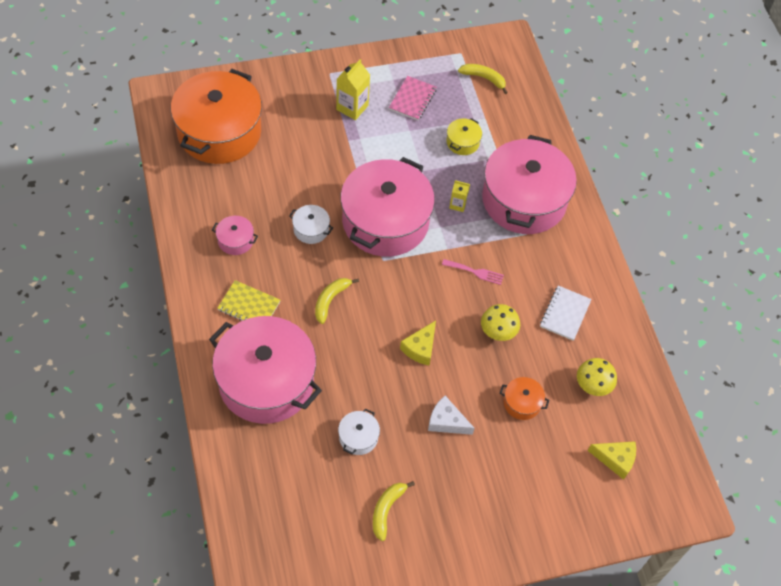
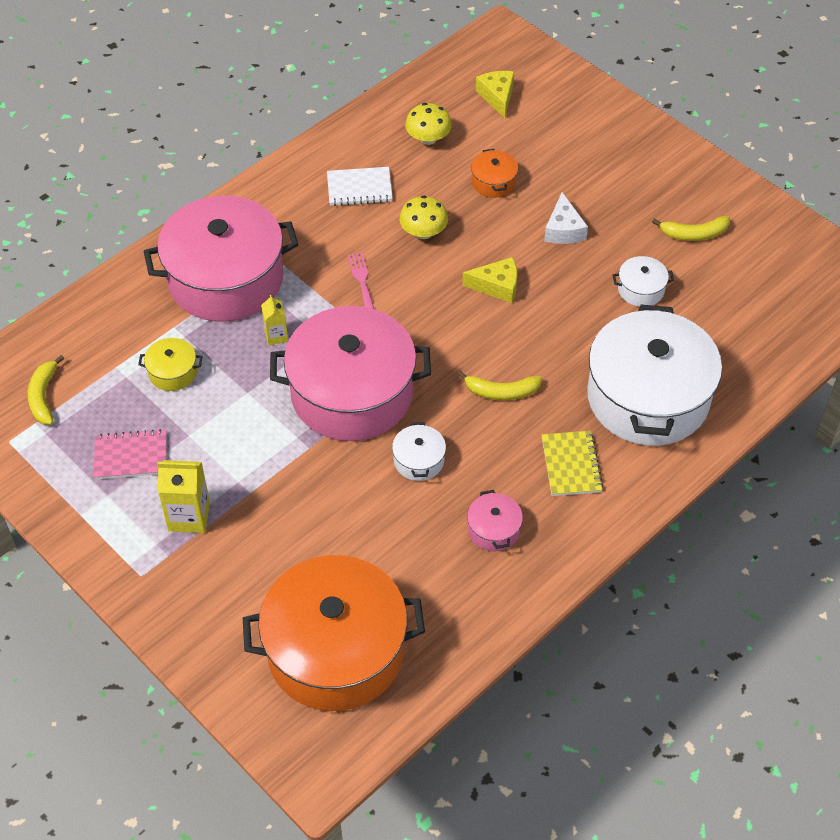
camera: 115 degrees left, 5 degrees down
(266, 381) = (648, 397): pink pot -> white pot

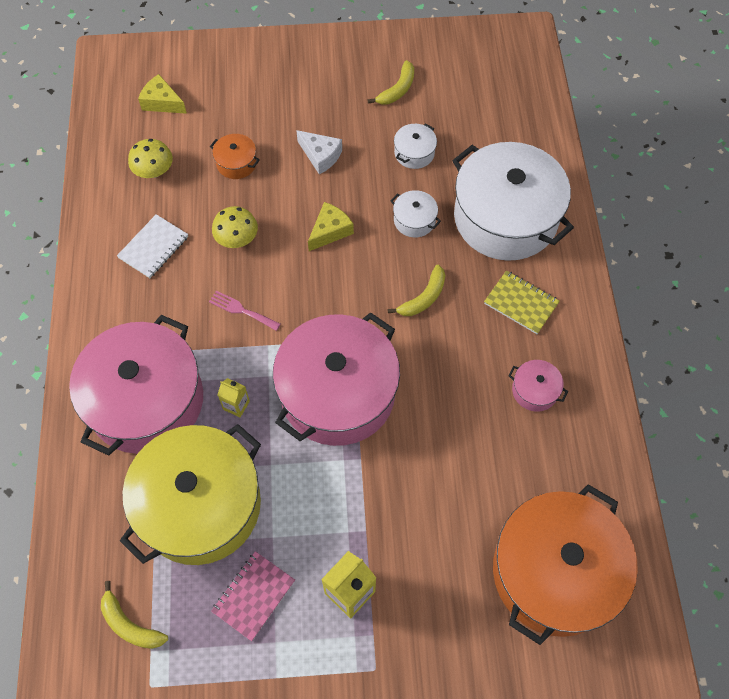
camera: 50 degrees left, 10 degrees up
(173, 372) = (200, 505): yellow pot -> yellow pot, size x2.48
(419, 460) = (436, 394): white pot -> white pot (414, 220)

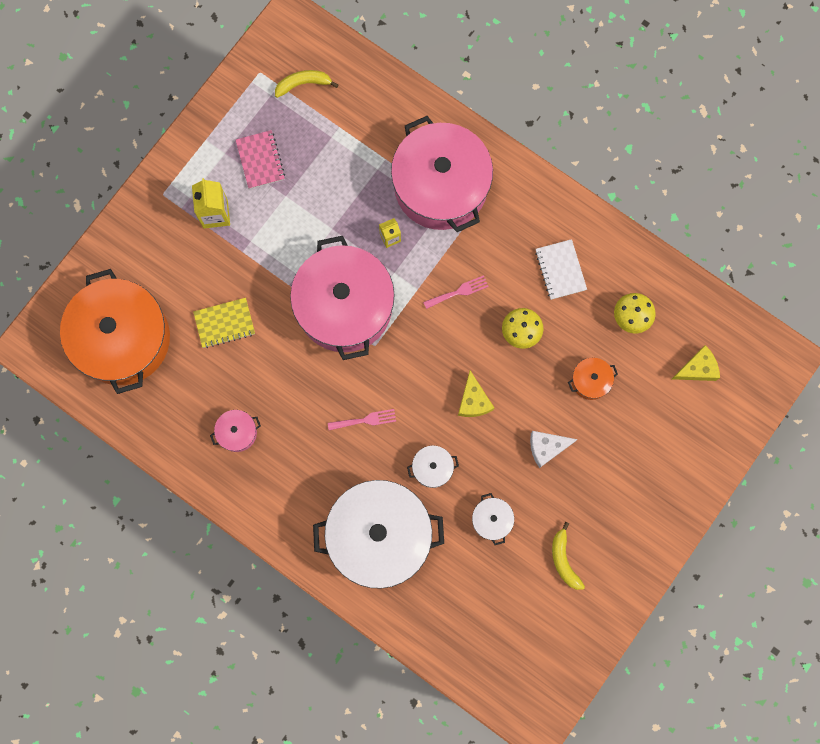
camera: 130 degrees right, 15 degrees up
(200, 505) = (341, 169): yellow pot -> none
(423, 298) = (365, 420): yellow banana -> pink fork
(521, 303) = (304, 482): yellow notebook -> yellow notebook (224, 323)

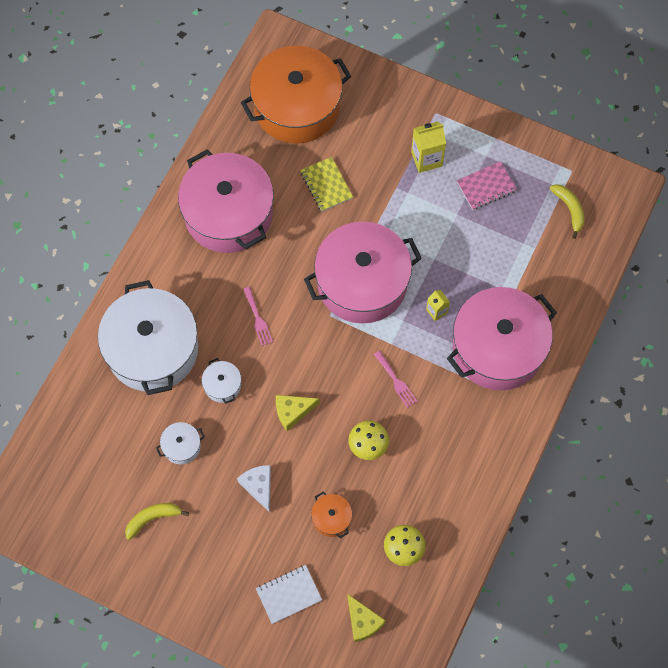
camera: 80 degrees right, 10 degrees down
(237, 432) = (228, 214): pink pot -> pink pot, size x2.48
(560, 270) = (437, 472): white notebook -> white notebook (289, 594)

